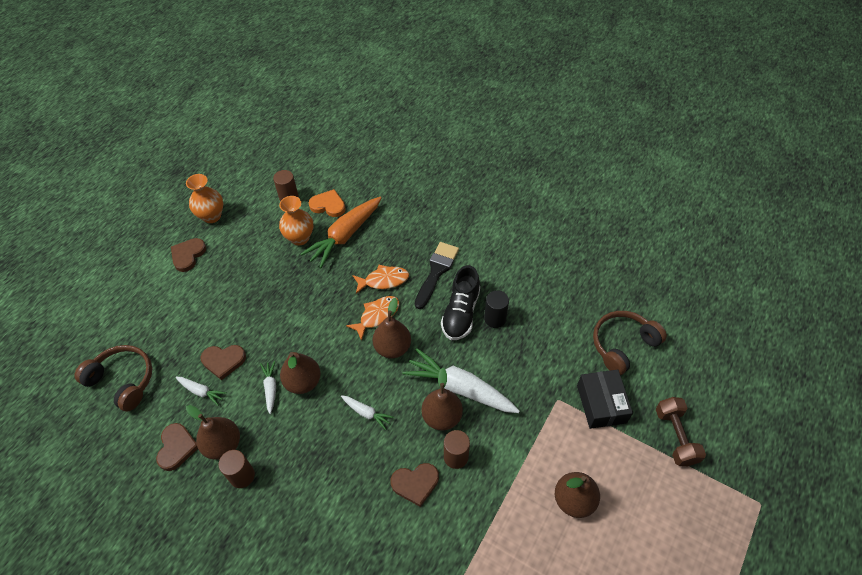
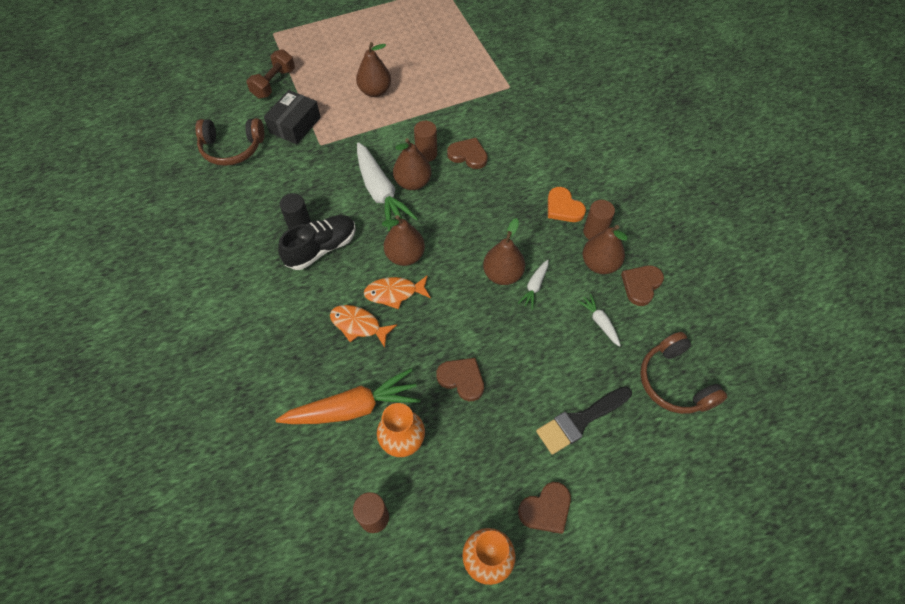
camera: 145 degrees left, 5 degrees up
(223, 361) = (565, 340): brown heart -> brown heart (462, 379)
(328, 205) = (337, 469): orange heart -> orange heart (563, 207)
(366, 413) = (467, 219): white carrot -> none
(436, 271) = (303, 301): black brush -> black brush (580, 421)

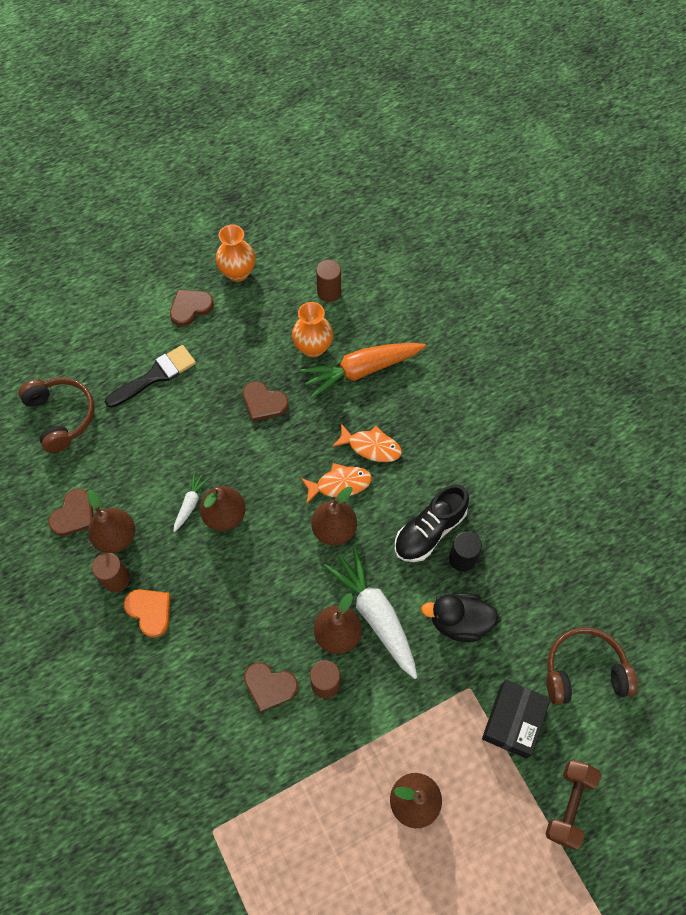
camera: 175 degrees right, 5 degrees up
(316, 183) = (459, 622): none -> black duck
(600, 322) = (125, 469): white carrot -> none

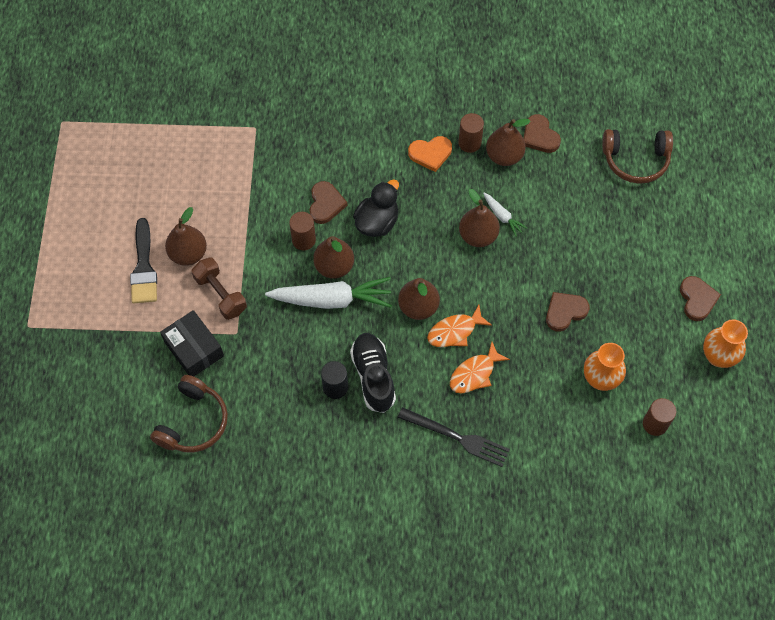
camera: 120 degrees right, 0 degrees up
(155, 375) = (638, 242): black brush -> black brush (144, 267)
(269, 686) = (326, 204): brown heart -> brown heart turned 135 degrees clockwise
(340, 484) = (455, 331): orange fish -> orange fish turned 45 degrees clockwise
(361, 370) = (554, 406): orange carrot -> none
(440, 431) = (457, 437): none -> black fork
(459, 622) = (288, 355): black duck -> black duck (377, 222)
(569, 805) = (115, 350): brown dumbbell -> brown dumbbell (220, 294)

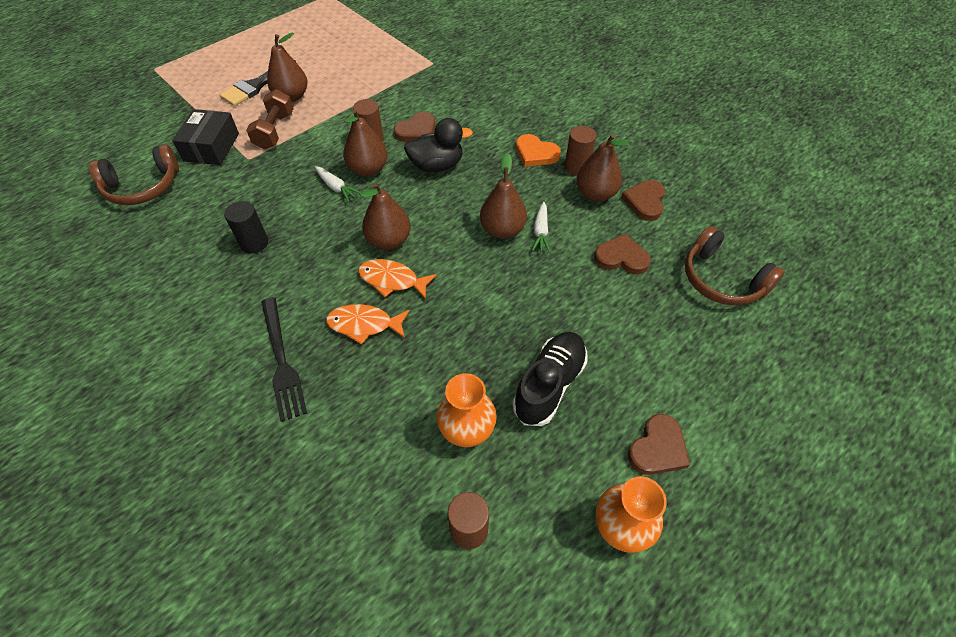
camera: 45 degrees right, 10 degrees down
(332, 300) = (336, 187): white carrot -> white carrot, size x0.48
(373, 376) = (289, 259): black shoe -> black shoe (549, 385)
(565, 312) = (505, 344): brown heart -> brown heart (621, 257)

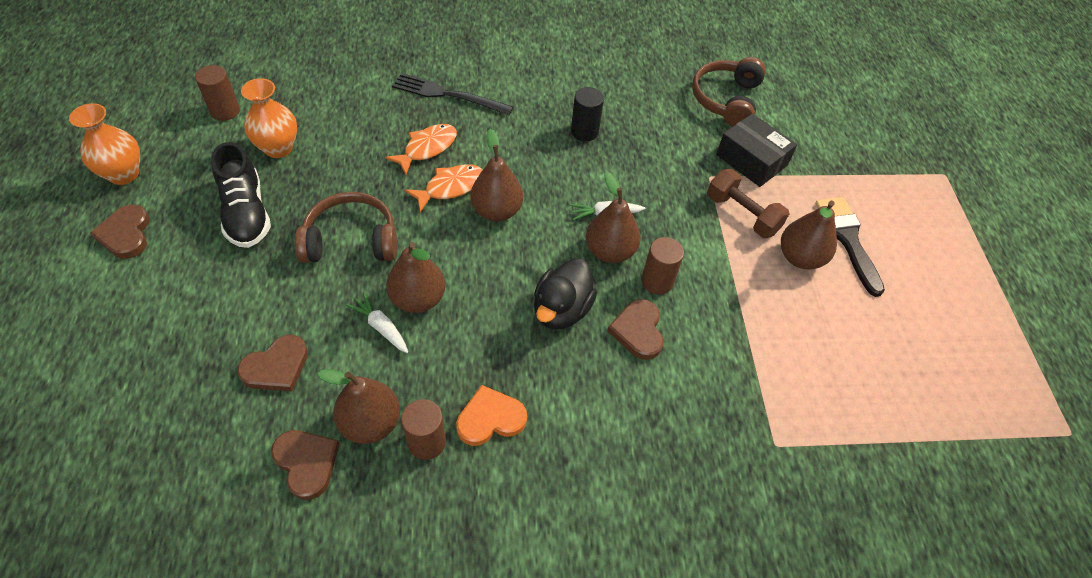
camera: 125 degrees right, 0 degrees up
(722, 279) = (150, 430): brown headphones -> brown headphones (351, 240)

